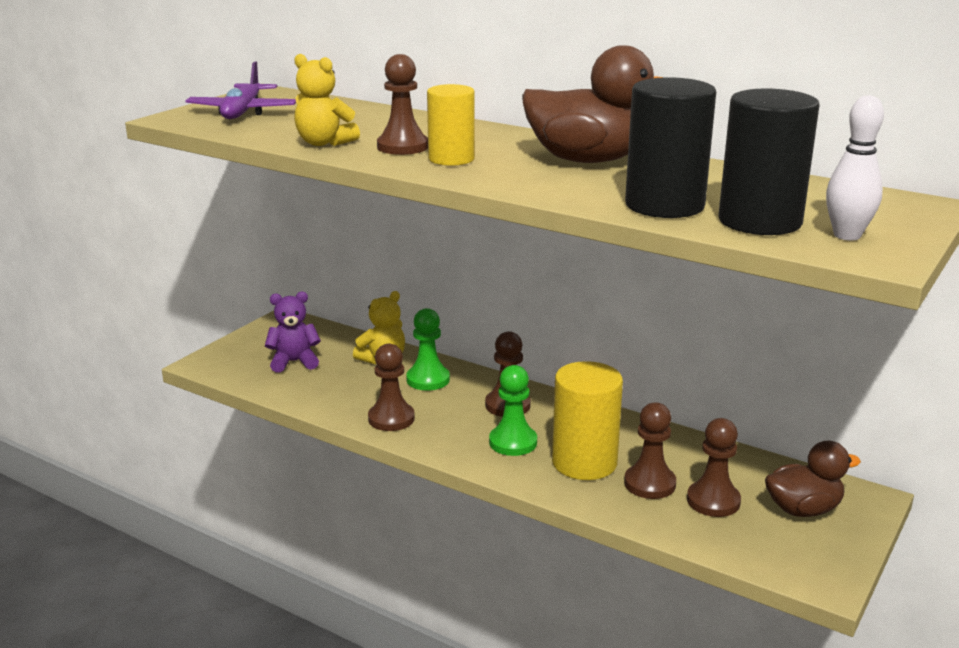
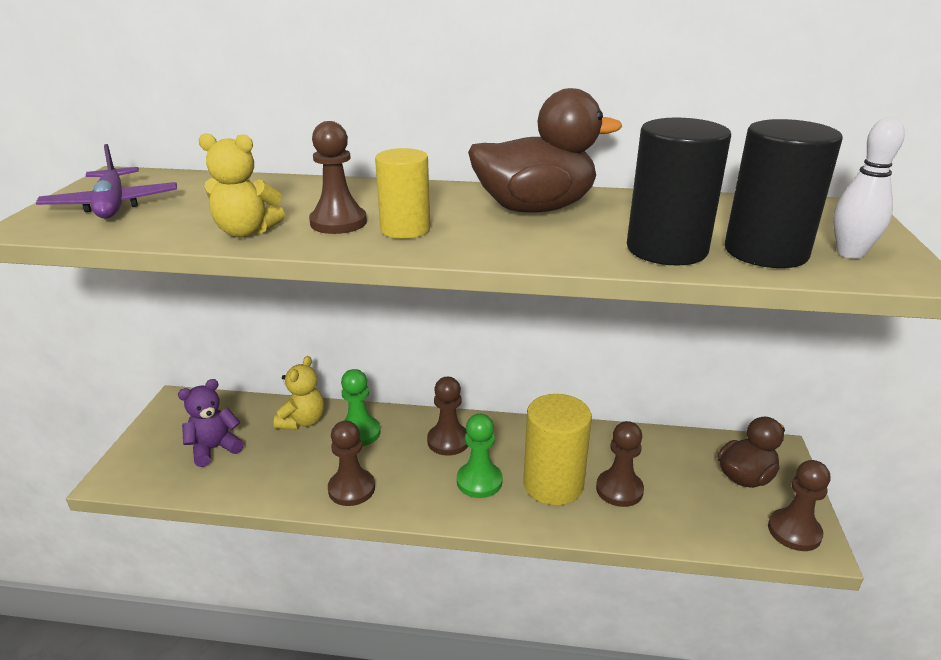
camera: 25 degrees left, 5 degrees up
(713, 501) = (678, 491): brown pawn -> brown pawn (794, 531)

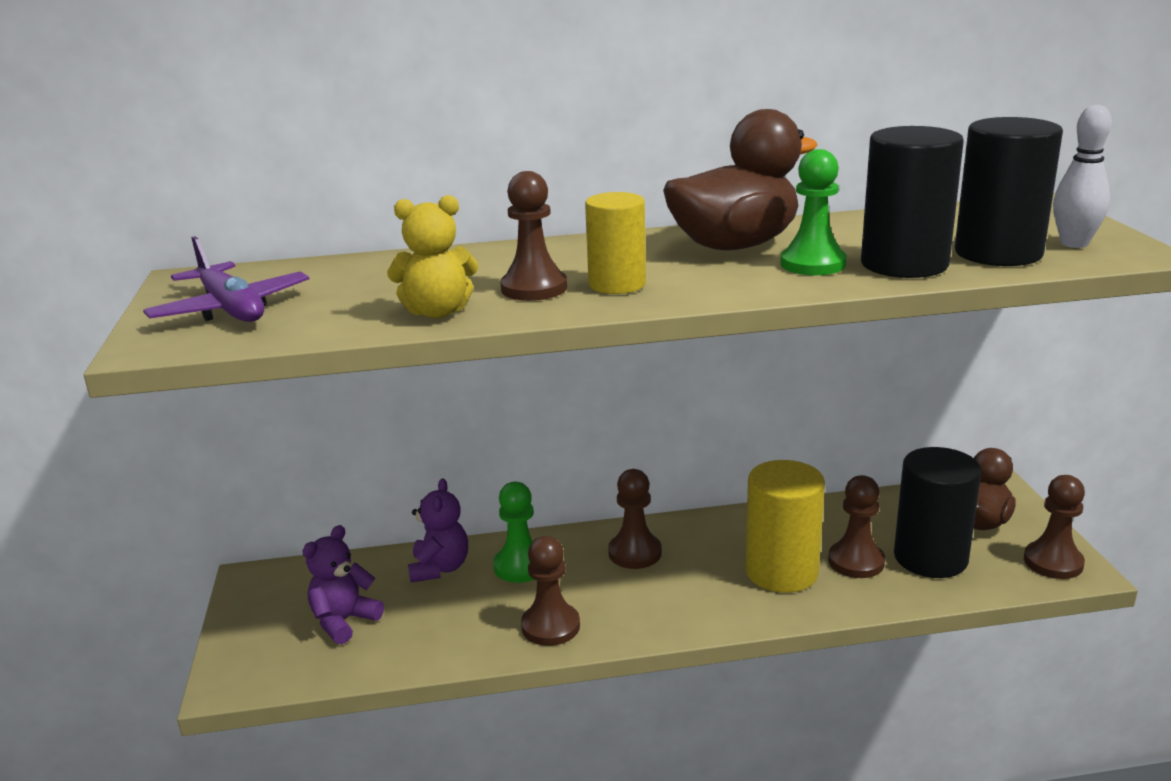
camera: 15 degrees left, 5 degrees down
(302, 421) = (439, 568): yellow teddy bear -> purple teddy bear
(479, 481) = (697, 586): green pawn -> green pawn (813, 264)
(685, 501) = (930, 558): none -> black cylinder

